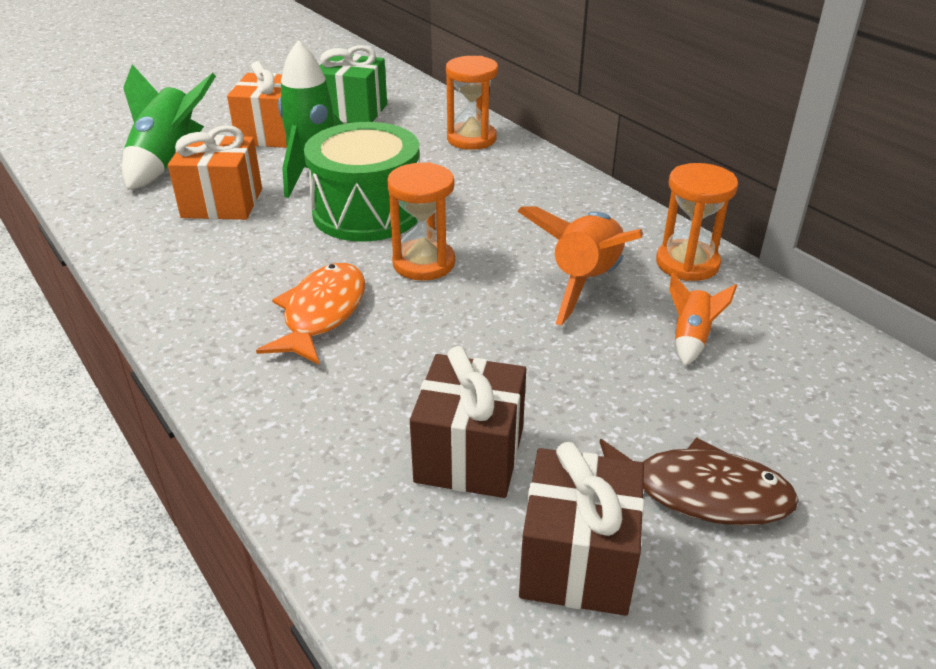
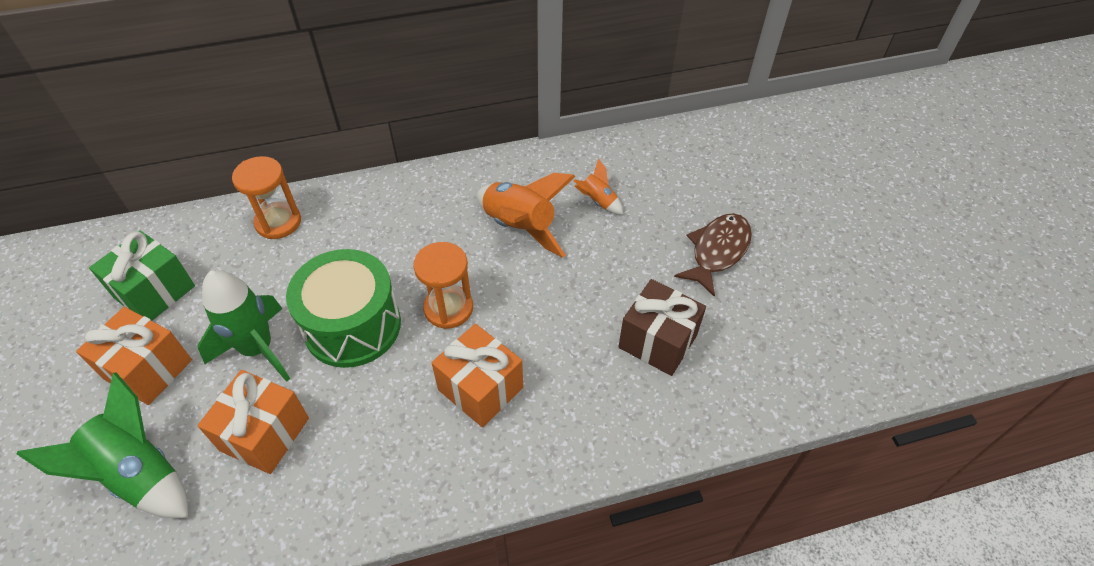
camera: 70 degrees left, 15 degrees up
(321, 314) = (480, 388): orange fish -> orange gift
(577, 560) = (747, 319): brown gift -> none
(687, 263) = (525, 170): orange hourglass -> none

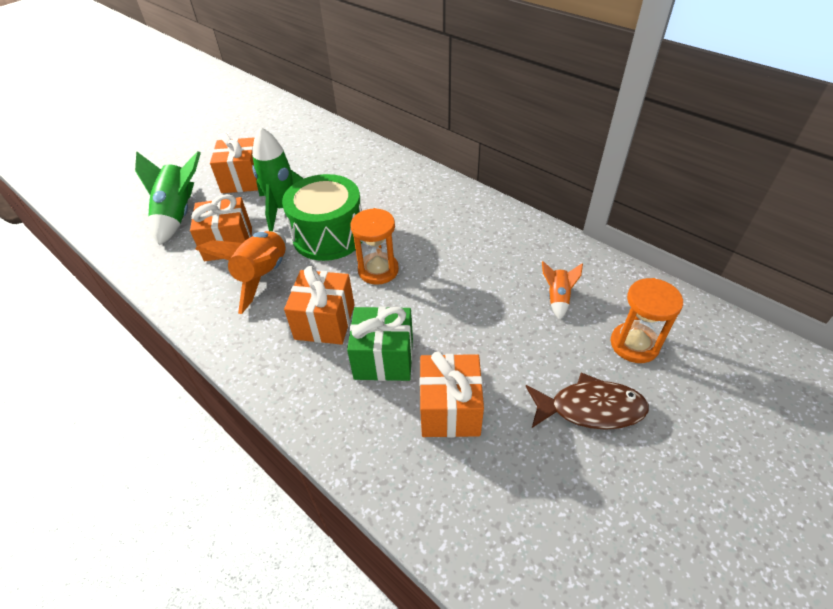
camera: 60 degrees right, 5 degrees down
(155, 292) = (292, 153): green gift -> green gift (384, 358)
(278, 222) = (379, 164): orange hourglass -> orange hourglass (634, 344)
(519, 227) = (483, 267): orange rocket -> orange rocket (263, 276)
(657, 341) = (450, 409): brown gift -> orange gift

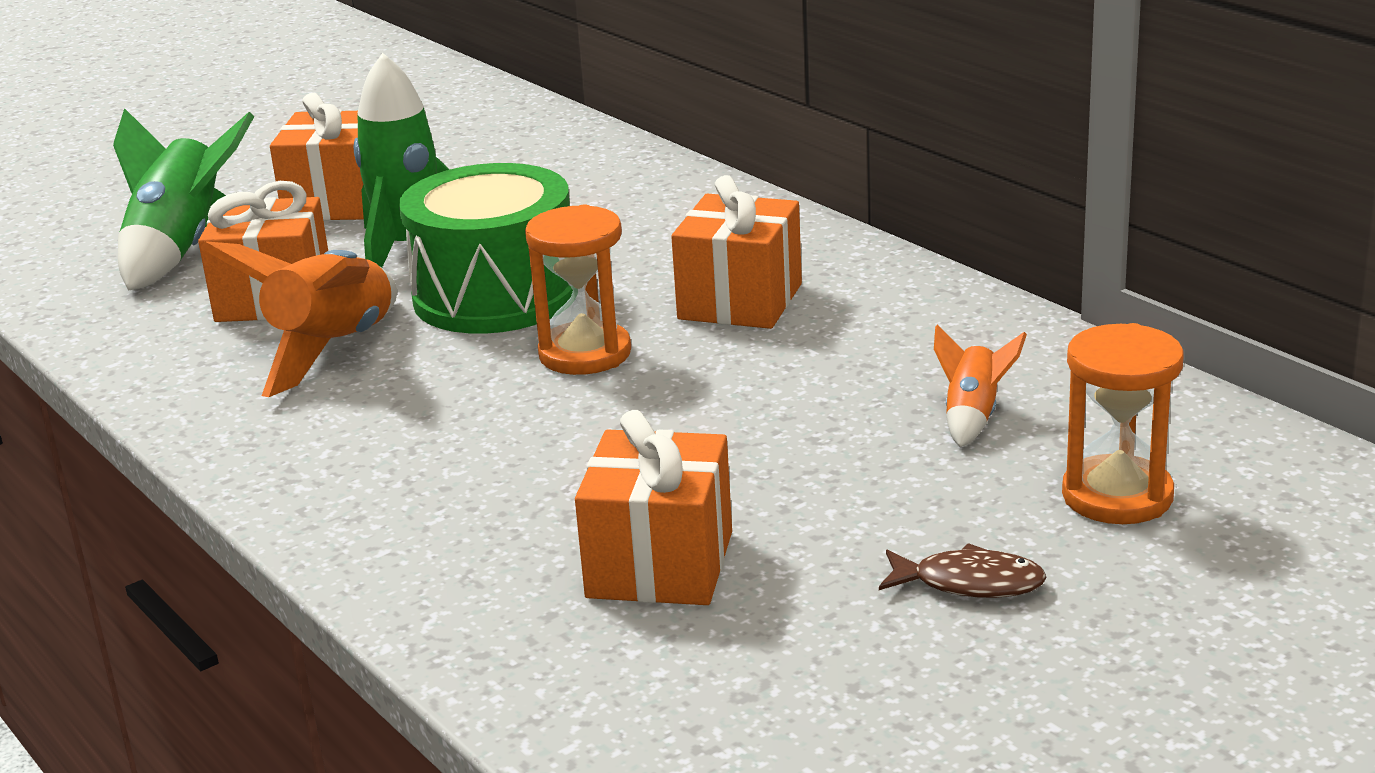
camera: 10 degrees right, 20 degrees down
(325, 322) = (441, 424): orange gift -> orange gift (740, 301)
(384, 358) = (547, 484): green gift -> none
(590, 408) = (970, 583): brown fish -> brown fish, size x0.62

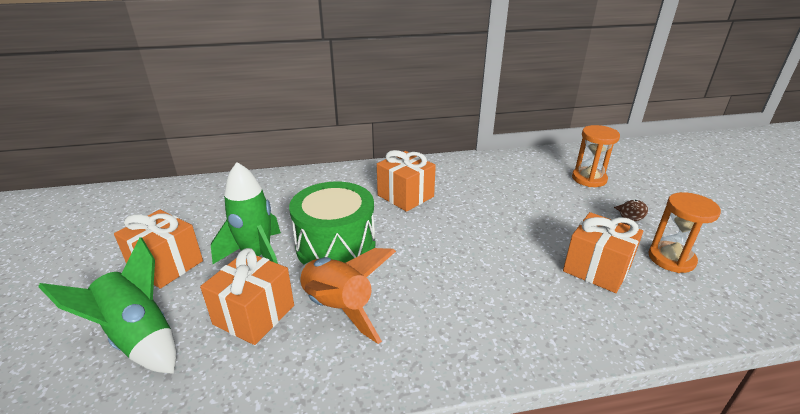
camera: 65 degrees left, 5 degrees up
(585, 354) = (414, 239): orange hourglass -> orange hourglass (671, 259)
(972, 417) = (526, 183): orange rocket -> none

